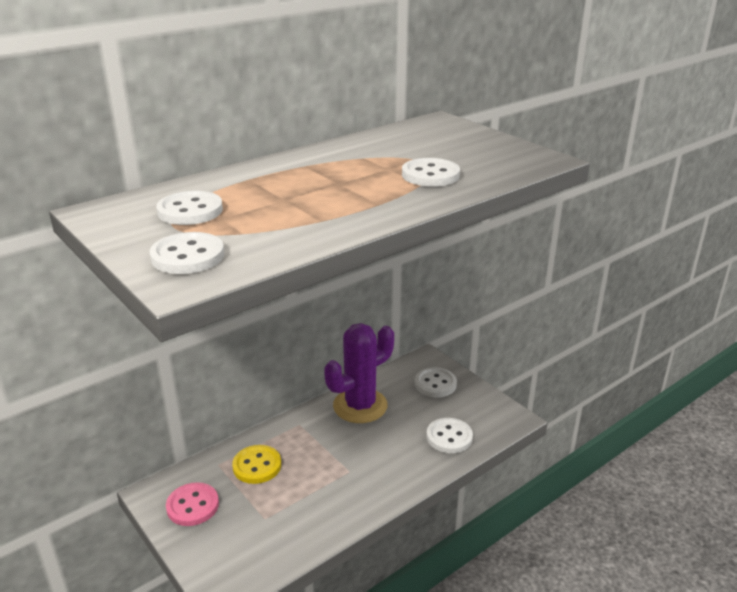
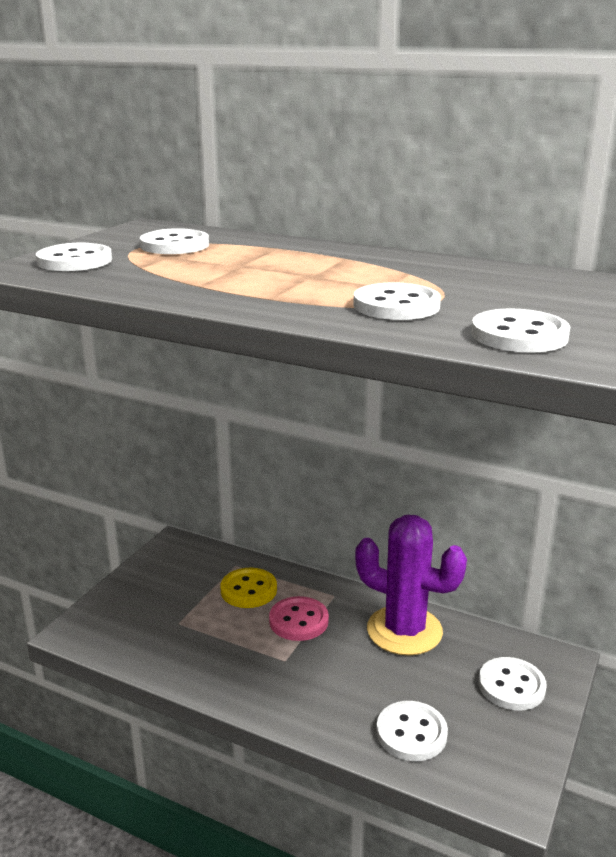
camera: 65 degrees right, 5 degrees down
(192, 506) = (171, 572): pink button -> pink button (298, 621)
(506, 161) = (519, 335): none -> white button

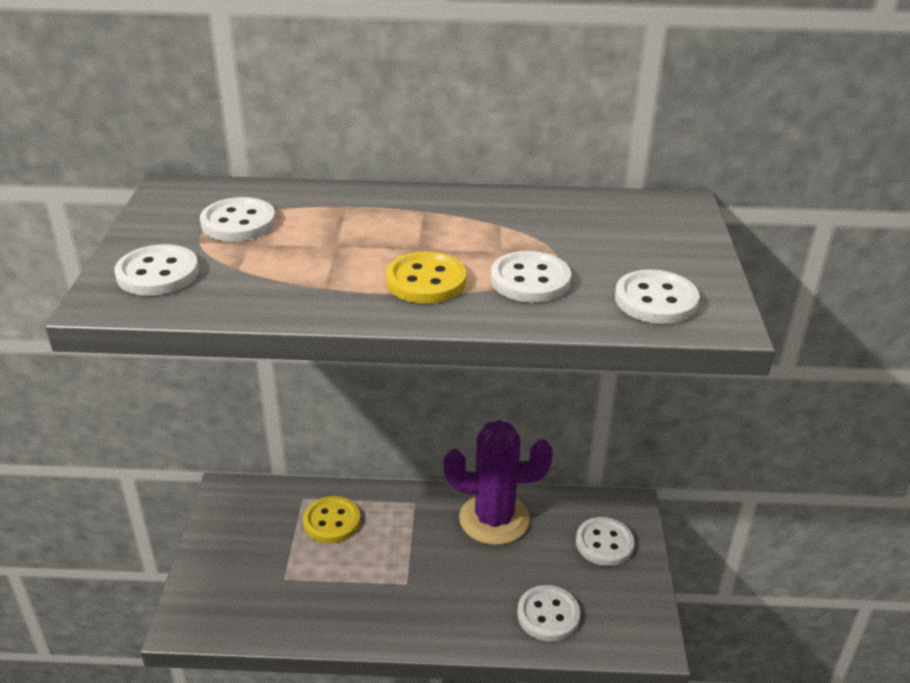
camera: 25 degrees left, 10 degrees up
(293, 293) = (426, 281): none -> yellow button
(298, 621) = (397, 539): pink button -> none

